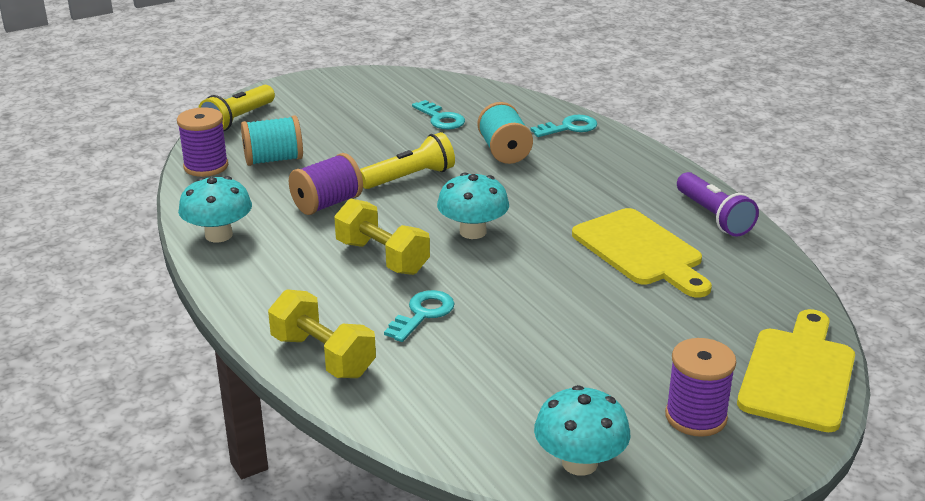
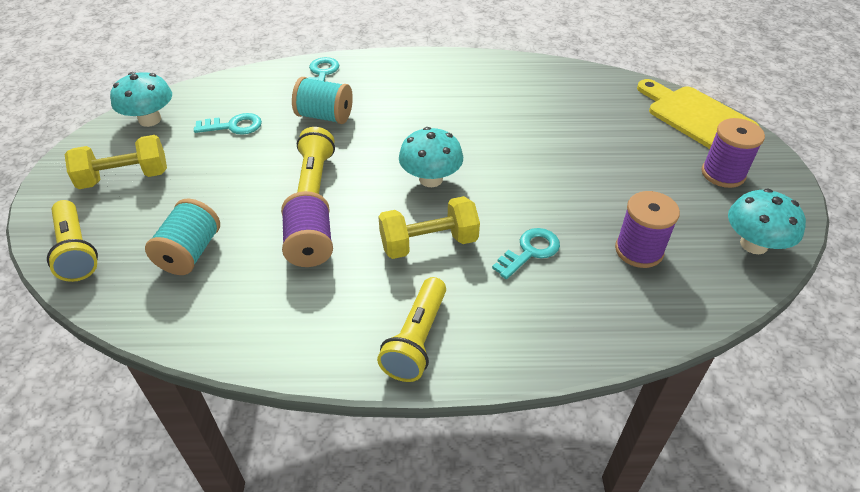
camera: 60 degrees left, 15 degrees up
(206, 166) = (148, 308): purple spool -> purple spool (639, 250)
(218, 235) = (297, 342): turquoise mushroom -> turquoise mushroom (150, 120)
(261, 287) = (416, 340): none -> yellow flashlight
(323, 356) = (555, 334): yellow dumbbell -> yellow dumbbell (125, 178)
(422, 314) = (530, 251): turquoise key -> turquoise key turned 75 degrees clockwise
(641, 251) = (520, 114): yellow cutting board -> none
(714, 217) = (502, 69): purple flashlight -> none

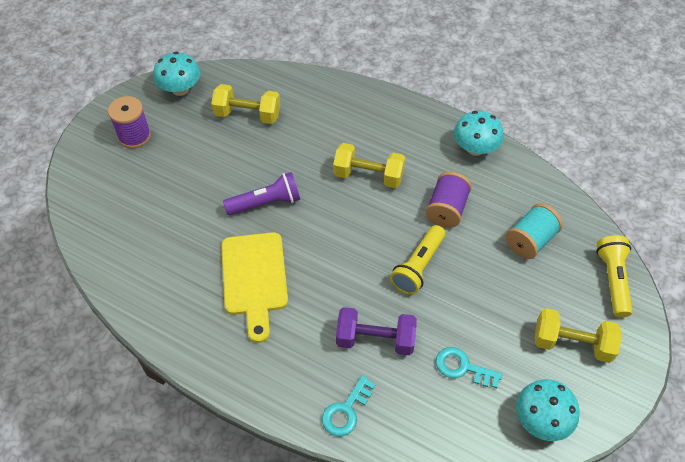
camera: 150 degrees left, 10 degrees up
(325, 116) = (375, 339): turquoise spool -> purple dumbbell
(416, 340) = (413, 123): yellow flashlight -> none
(431, 179) = (331, 225): turquoise mushroom -> turquoise mushroom (475, 148)
(516, 171) = (266, 203): none -> purple flashlight
(530, 251) = (311, 142): turquoise key -> none
(639, 250) = (248, 114): purple spool -> yellow dumbbell
(696, 117) = (86, 187): yellow cutting board -> yellow cutting board (254, 279)

